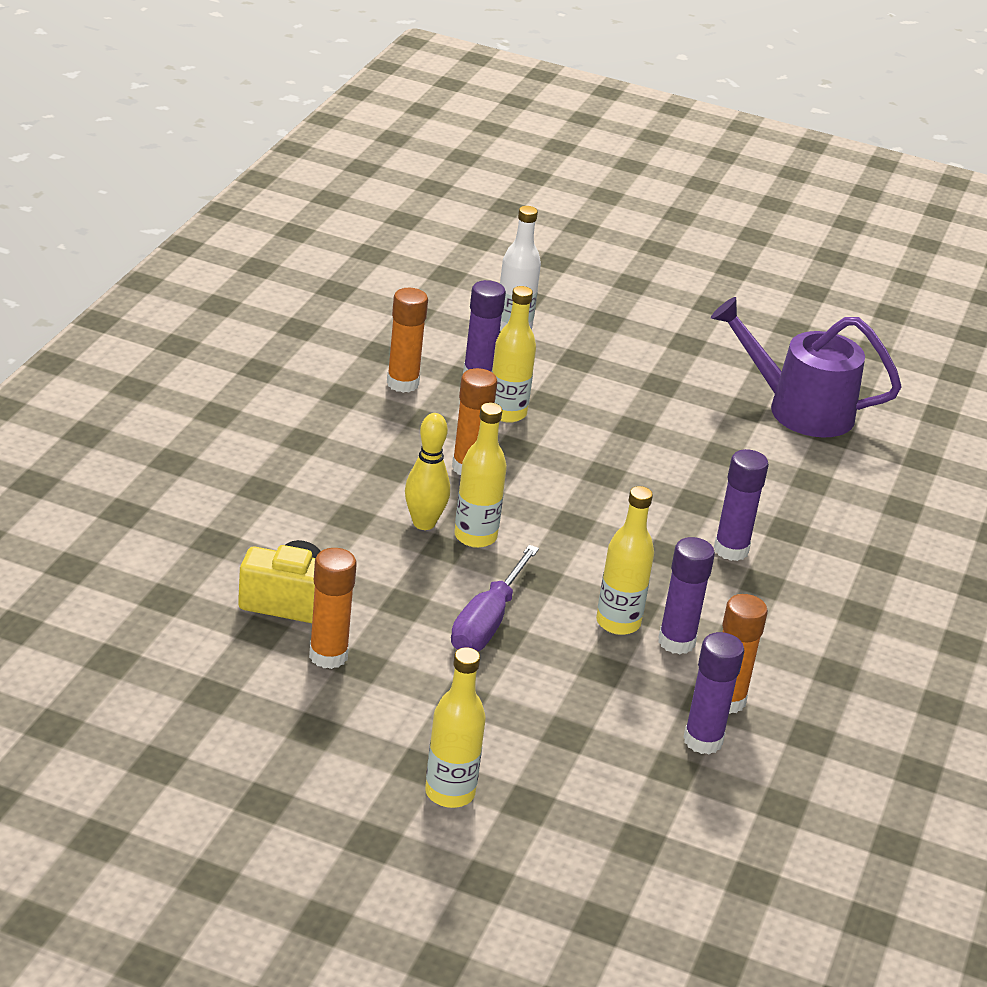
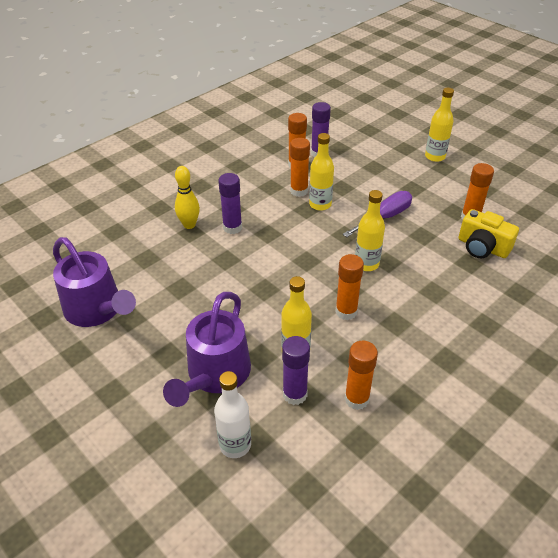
camera: 150 degrees left, 10 degrees up
(424, 523) = (392, 278): yellow bowling pin -> yellow bowling pin (189, 225)
(586, 376) = (215, 374): none -> purple watering can
(676, 642) = (299, 191): purple glue stick -> orange glue stick

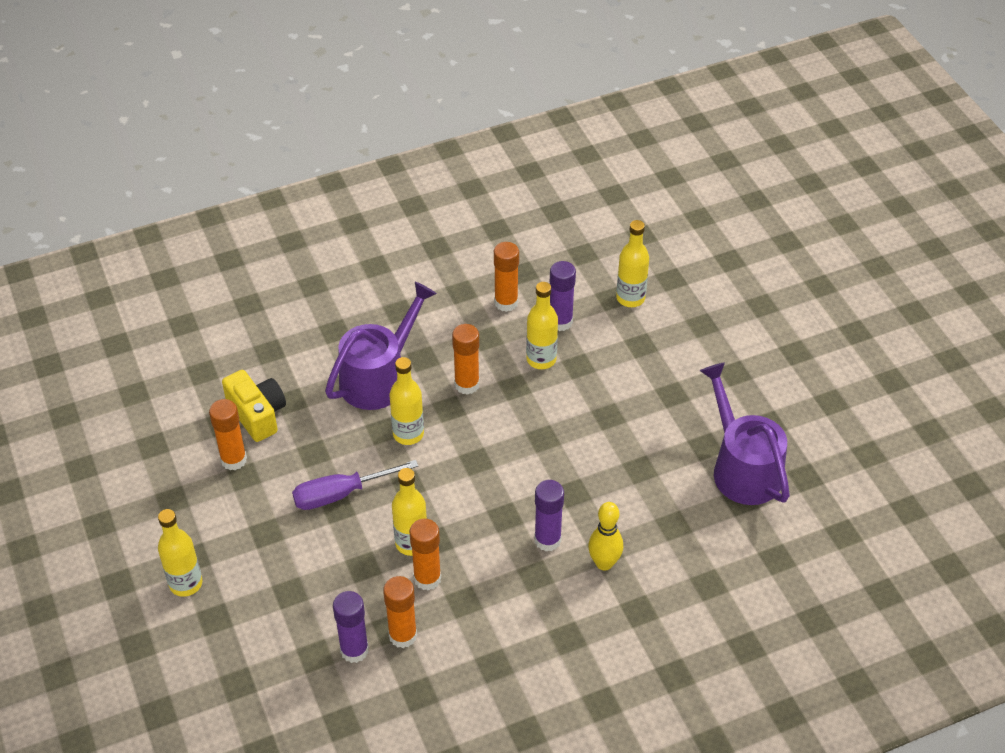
camera: 160 degrees left, 5 degrees up
(215, 374) = (629, 360): purple watering can -> purple watering can (379, 377)
(235, 445) = (630, 298): white bottle -> yellow bottle

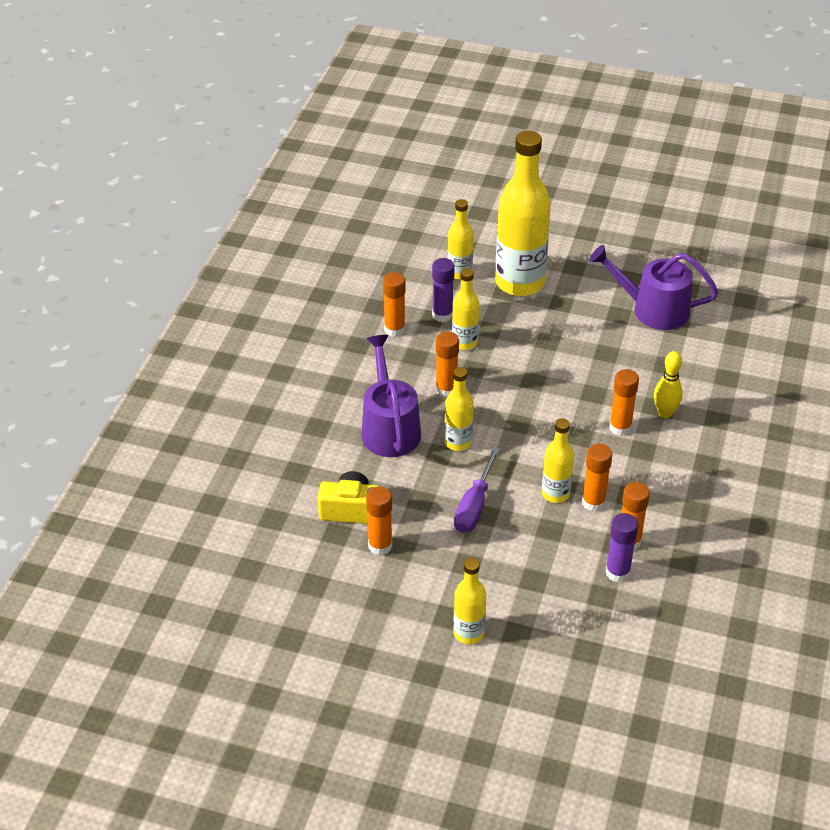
camera: 50 degrees left, 5 degrees down
(547, 540) = (620, 427): purple glue stick -> orange glue stick
(665, 347) = (519, 283): none -> yellow bottle

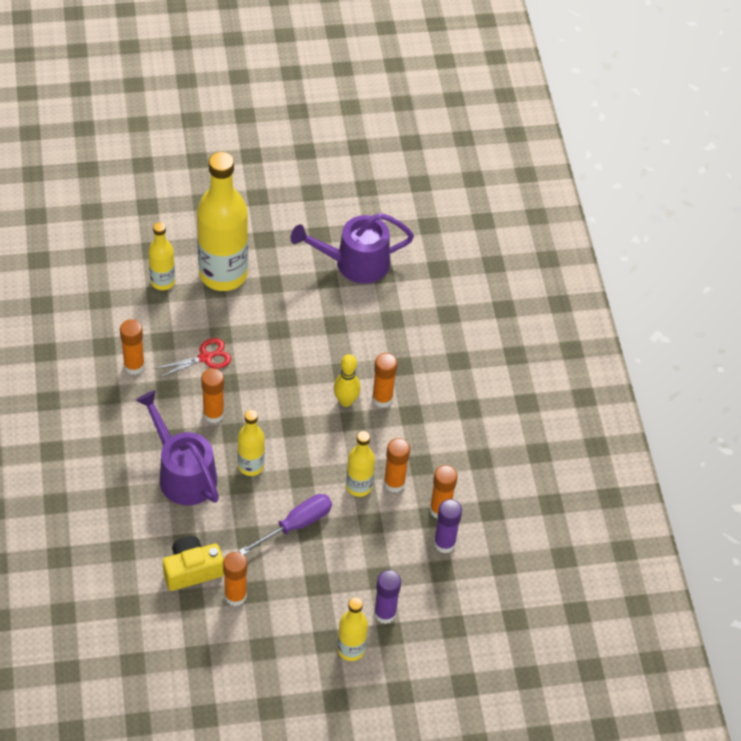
camera: 30 degrees left, 10 degrees up
(442, 315) = (170, 334): purple glue stick -> purple glue stick (385, 613)
(464, 342) = (205, 358): yellow bottle -> red scissors
(474, 506) = (296, 525): purple screwdriver -> purple screwdriver turned 120 degrees counterclockwise
(665, 413) = (413, 369): yellow bowling pin -> yellow bowling pin (346, 401)

